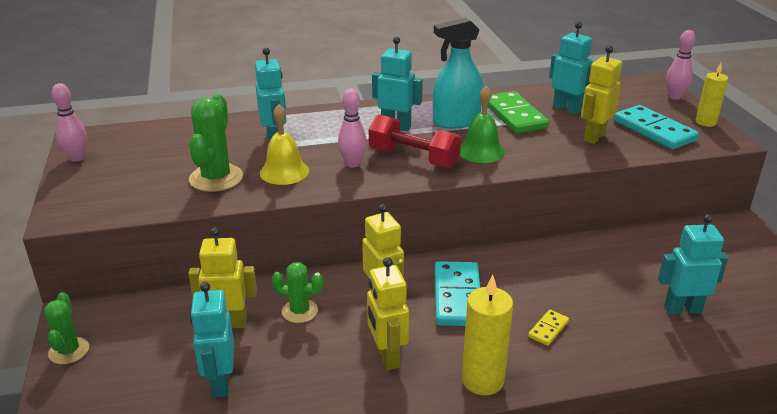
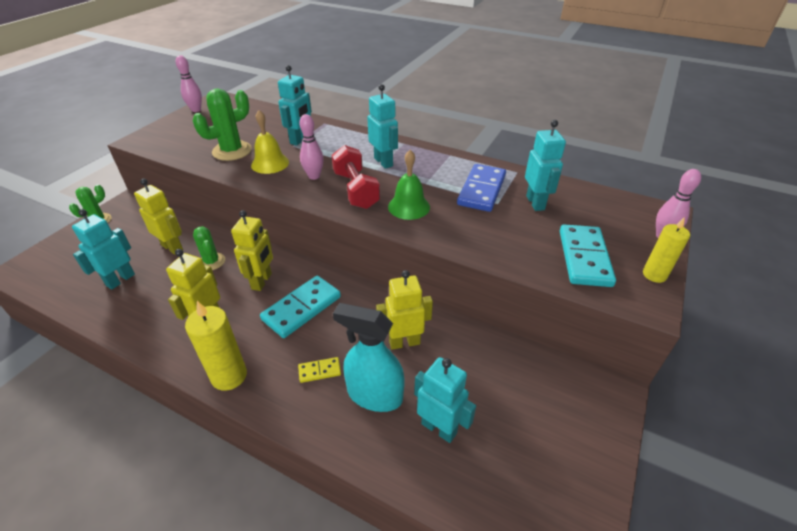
camera: 40 degrees right, 10 degrees up
(456, 121) = (430, 176): turquoise spray bottle -> turquoise spray bottle (374, 395)
(515, 116) = (482, 190): green domino -> blue domino
(594, 137) = (517, 237): yellow robot -> yellow robot (404, 342)

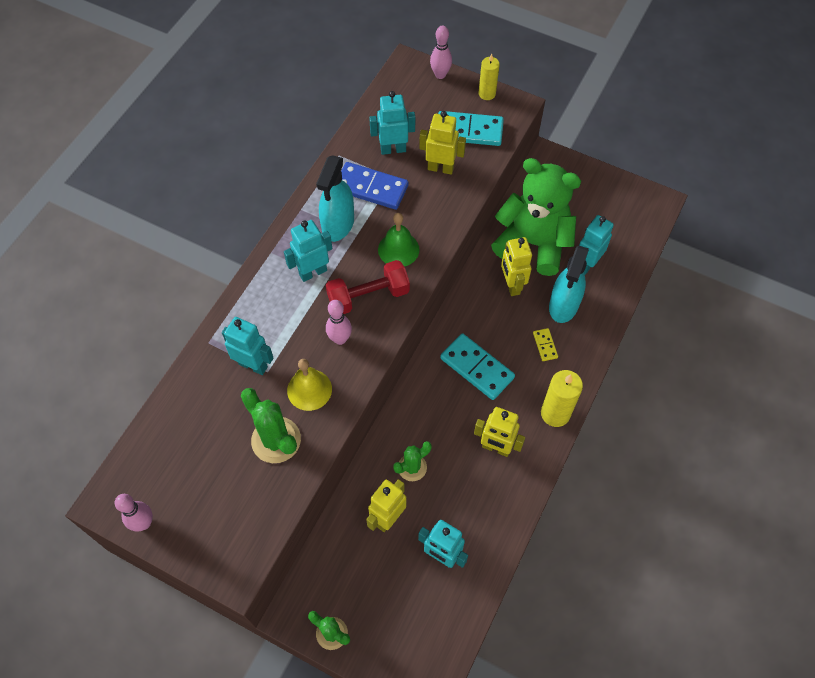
camera: 90 degrees left, 20 degrees up
(262, 281) = (441, 410): yellow robot -> yellow robot (440, 168)
(435, 173) = (338, 224): none -> turquoise spray bottle
(466, 367) = (533, 243): none -> green teddy bear

